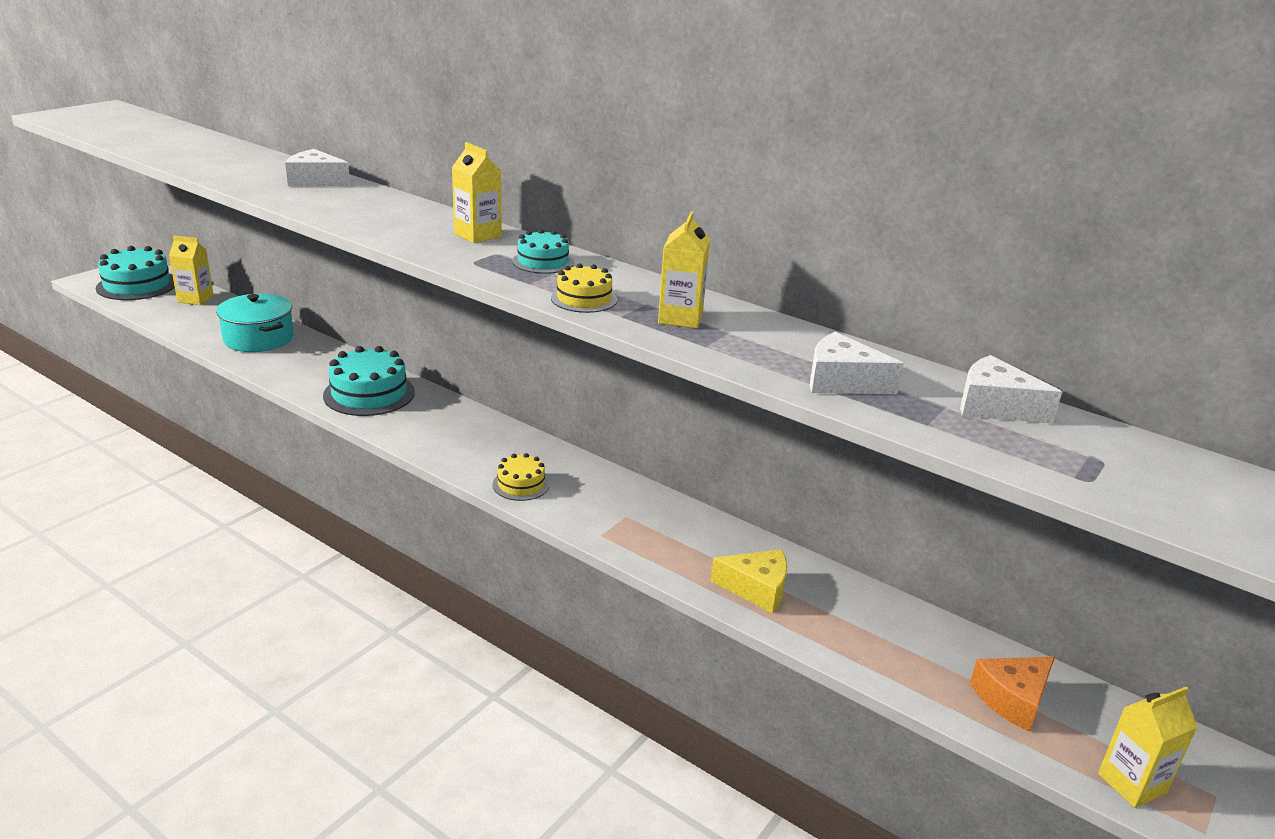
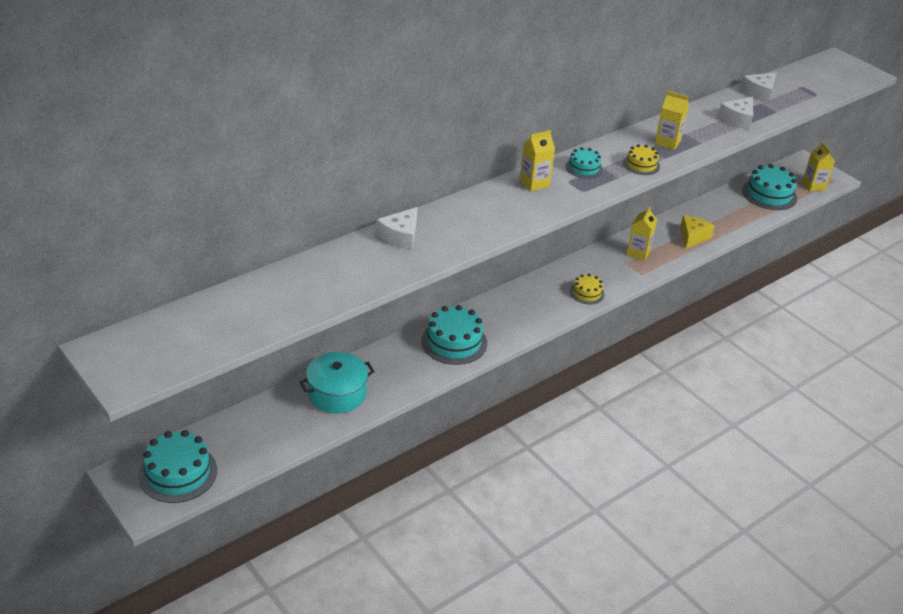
camera: 75 degrees left, 10 degrees up
(195, 299) = (232, 432): yellow carton -> yellow carton (638, 253)
(1012, 699) = (769, 194): orange cheese -> turquoise cake

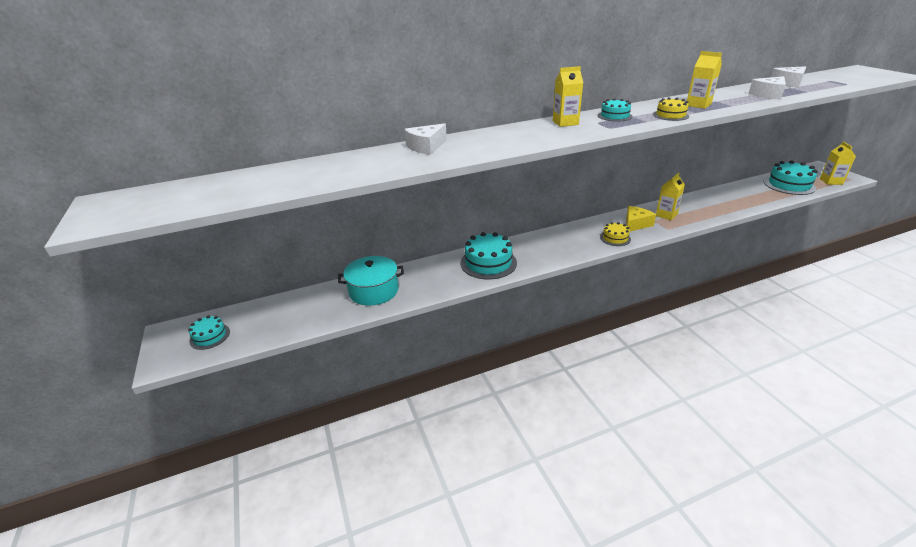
camera: 20 degrees right, 5 degrees down
(178, 473) = (210, 336): turquoise cake -> turquoise cake, size x0.56
(692, 237) = (717, 207): yellow cheese -> yellow cheese (636, 224)

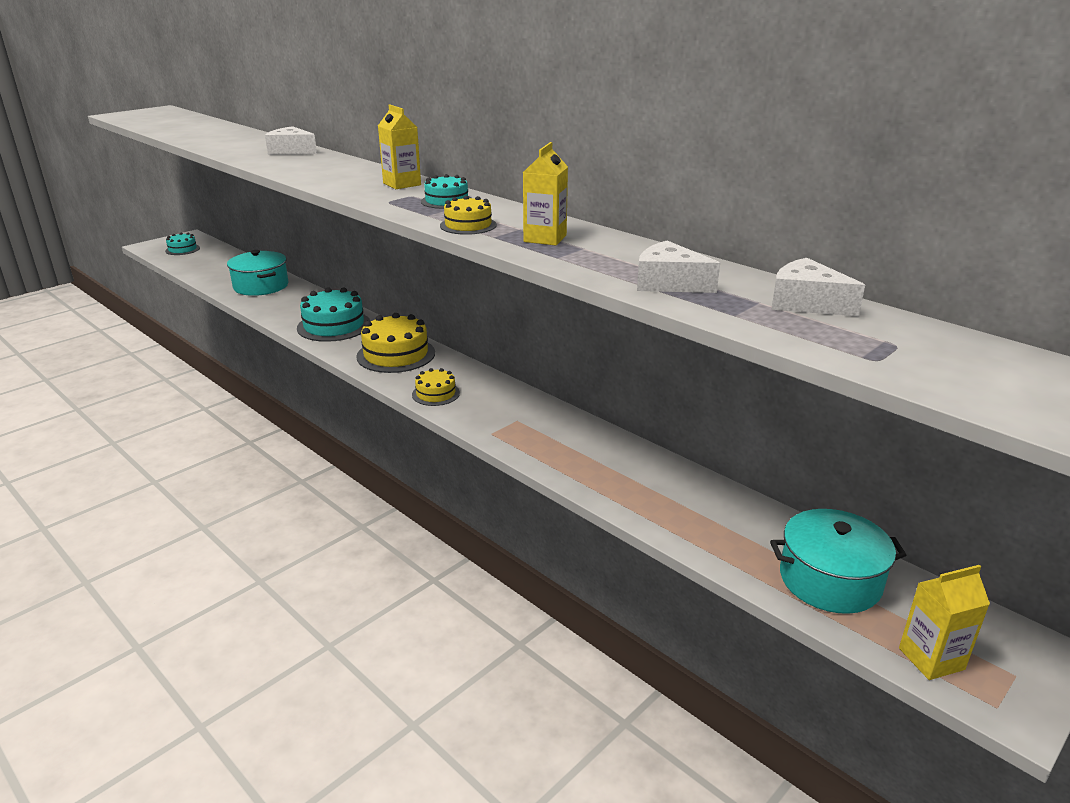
camera: 65 degrees right, 5 degrees down
(552, 244) = (396, 354): none -> yellow cake
(636, 224) = (492, 406): yellow cheese -> none
(666, 215) = (544, 430): yellow carton -> none
(789, 185) = (830, 580): turquoise cake -> turquoise pot

